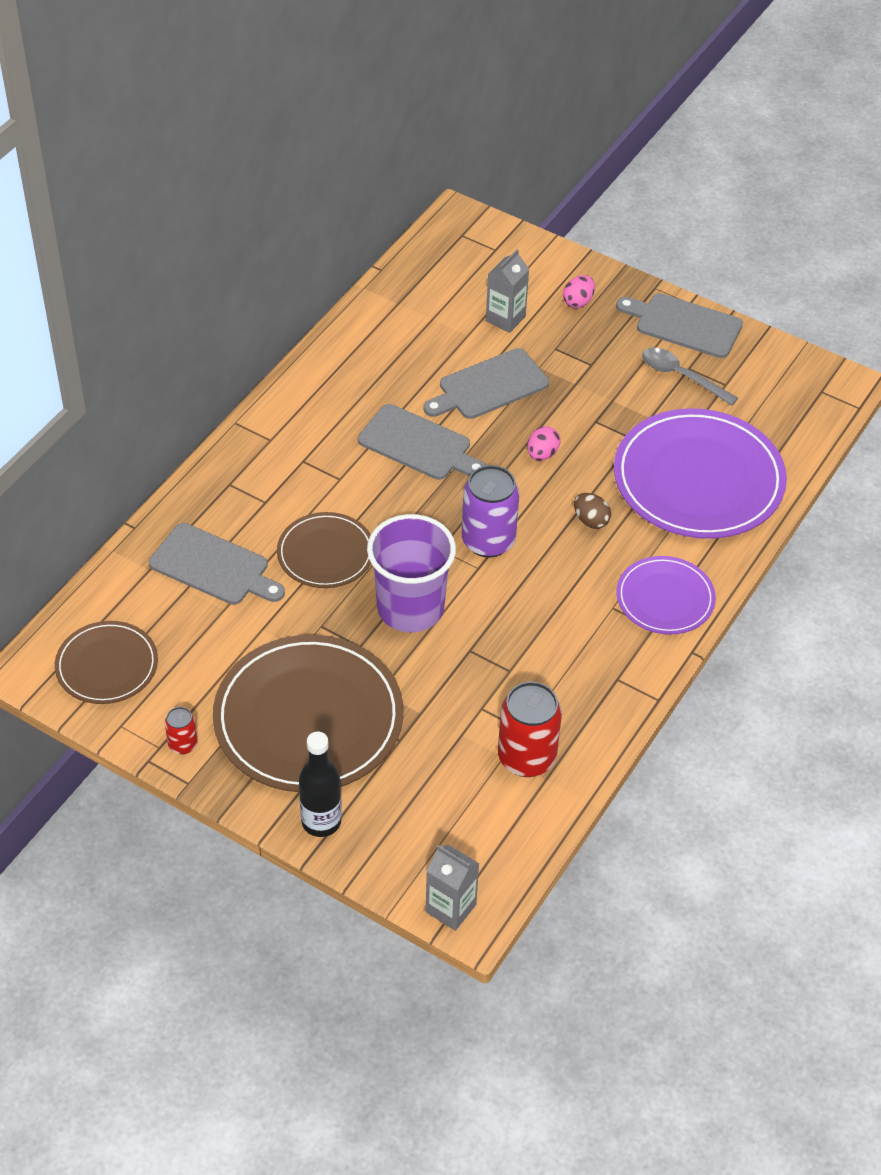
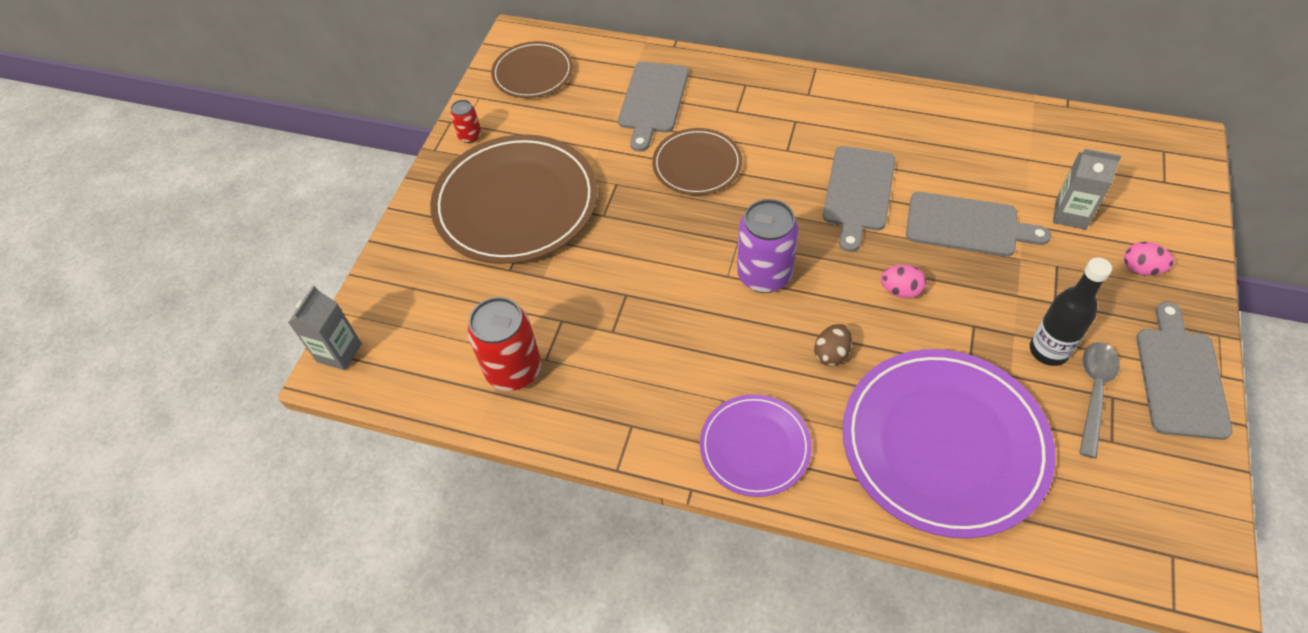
camera: 80 degrees right, 5 degrees up
(321, 822) = (413, 240): black bottle -> black bottle (1048, 351)
(410, 608) = (658, 238): purple cup -> none
(489, 386) = (967, 225): grey cutting board -> grey cutting board turned 150 degrees clockwise

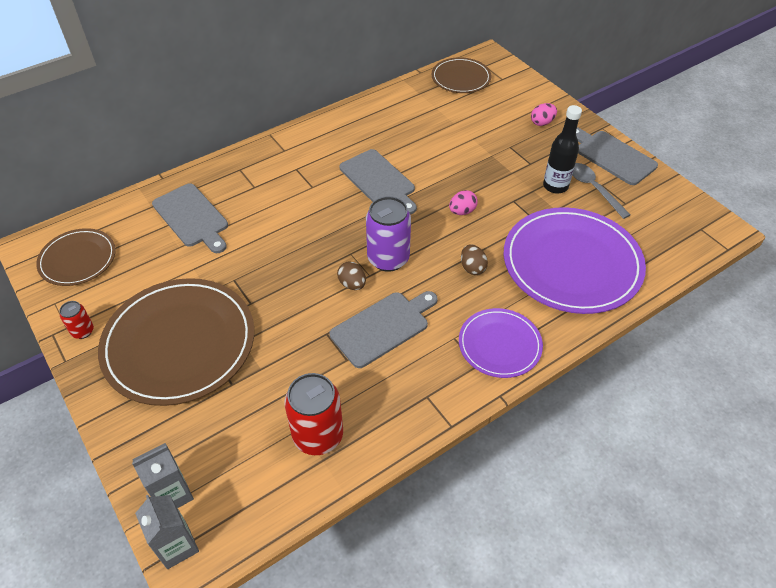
camera: 55 degrees left, 5 degrees down
(697, 164) = (270, 232): brown plate -> brown plate (461, 78)
(702, 271) = (352, 284): none -> brown egg
(967, 225) = (450, 158): grey cutting board -> grey cutting board (383, 327)
(1070, 214) = (485, 120): grey carton -> grey carton (172, 494)

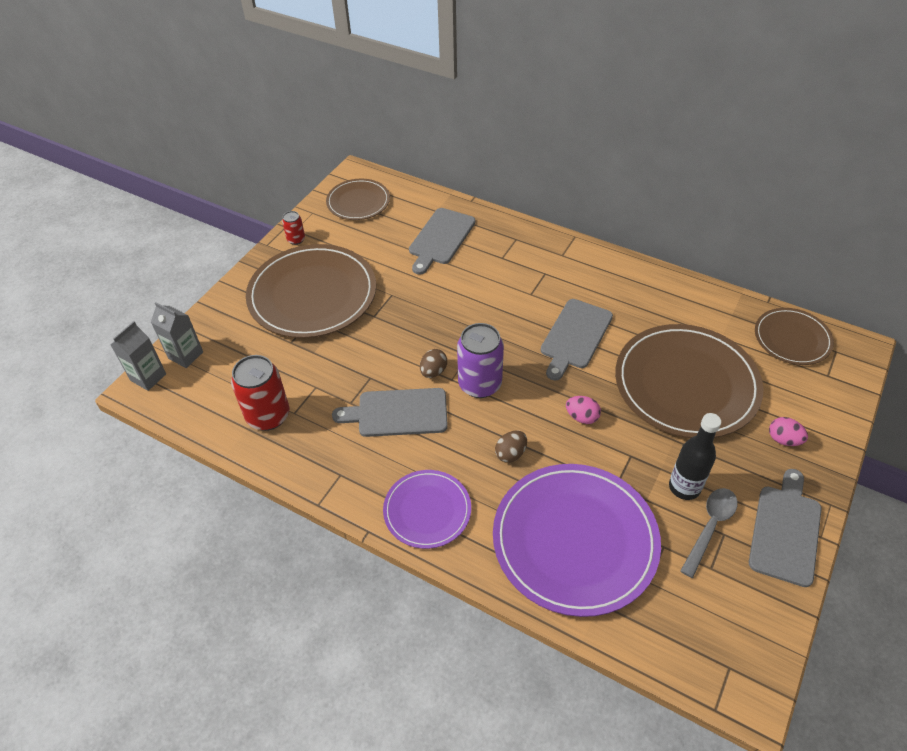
camera: 65 degrees right, 0 degrees up
(383, 327) = (398, 413): grey cutting board -> grey cutting board turned 150 degrees clockwise
(466, 144) = (686, 384): none -> brown plate

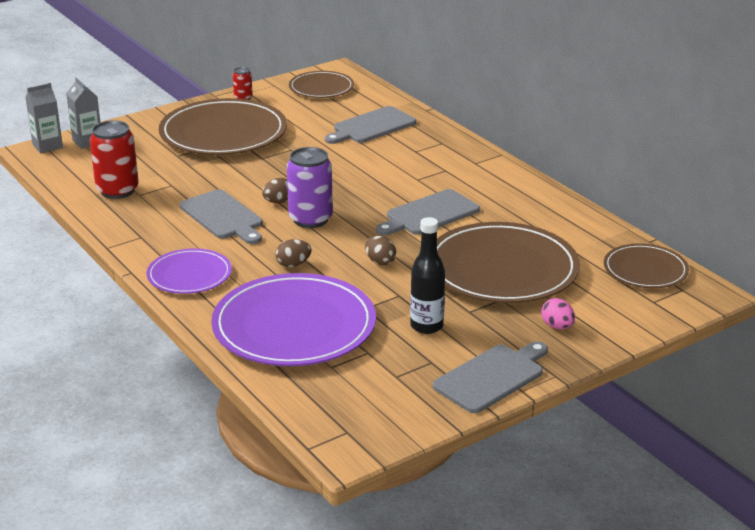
camera: 25 degrees right, 20 degrees down
(398, 413) = (223, 217): grey cutting board -> grey cutting board turned 150 degrees counterclockwise
(582, 417) = (380, 261): pink egg -> brown egg
(710, 527) = (423, 354): grey spoon -> none

